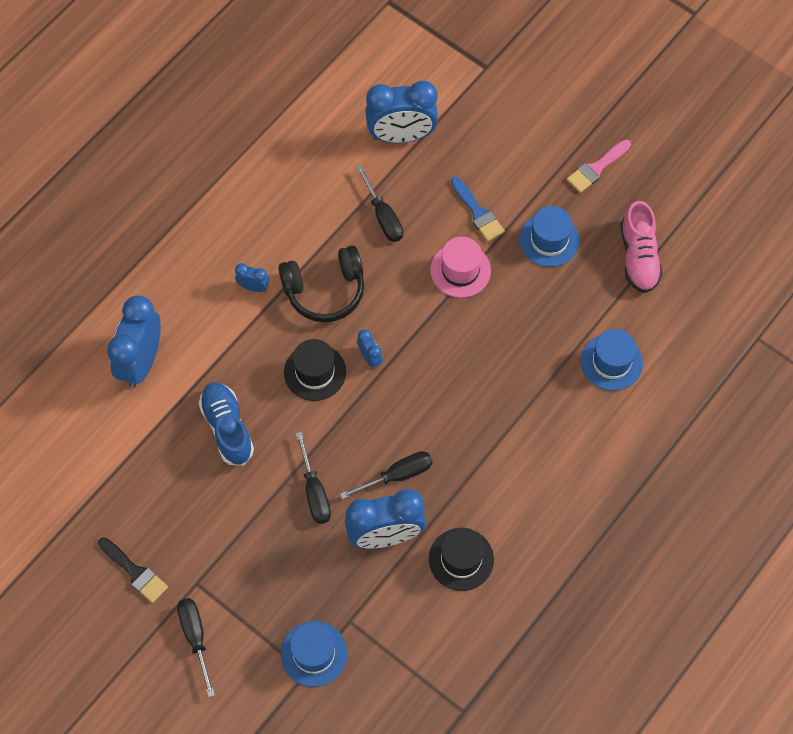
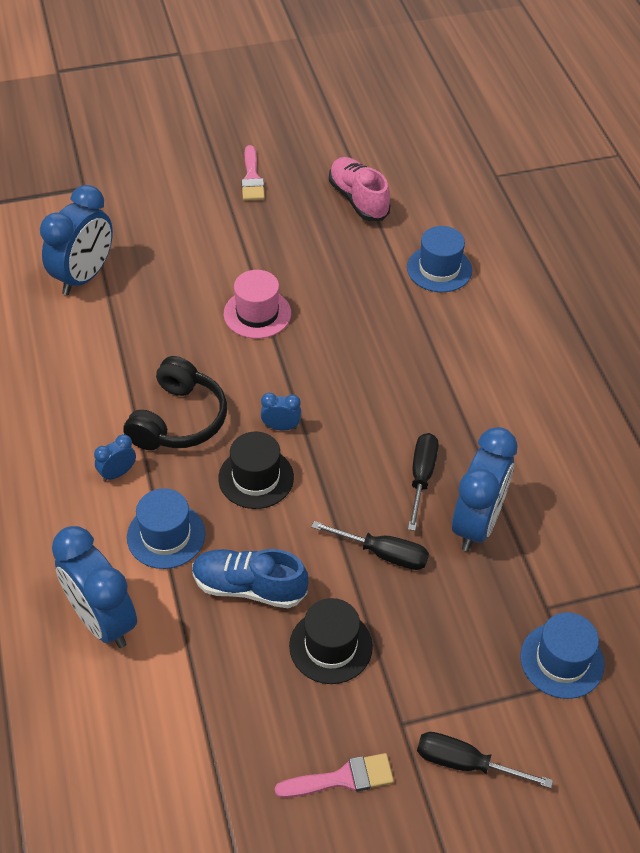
camera: 55 degrees left, 15 degrees down
(135, 572) = (342, 778): black brush -> pink brush
(383, 216) = (149, 334): black screwdriver -> none
(461, 559) = (547, 479): black hat -> black hat (330, 646)
(478, 213) = (214, 270): blue brush -> none
(549, 240) = (287, 242): blue hat -> blue hat (166, 535)
(638, 257) = (358, 199): pink shoe -> pink shoe turned 150 degrees counterclockwise

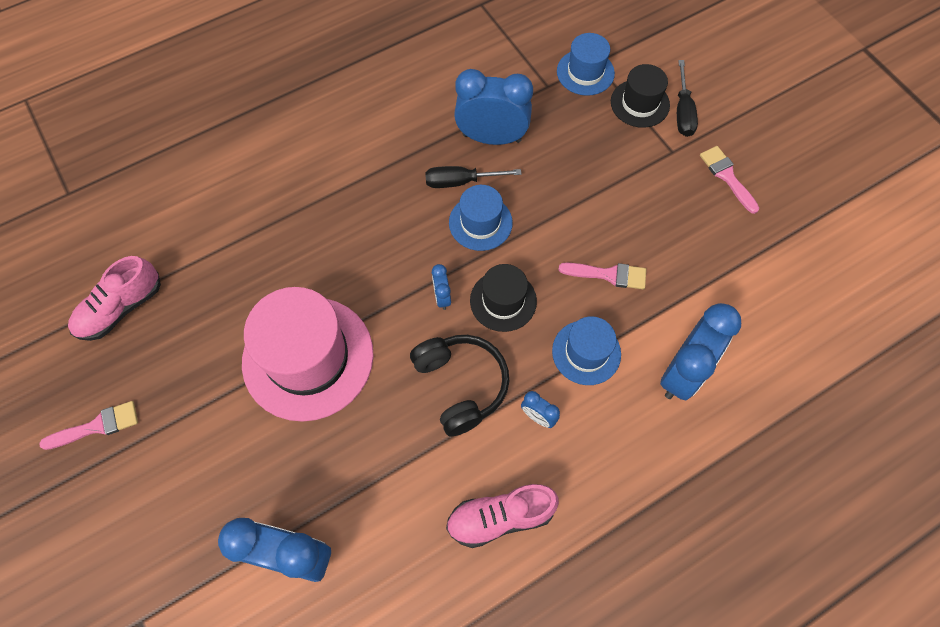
camera: 105 degrees left, 15 degrees up
(39, 418) = (500, 517): none -> pink shoe
(178, 420) = (461, 385): black headphones -> black headphones turned 60 degrees clockwise
(249, 587) = (608, 275): blue shoe -> pink brush
(257, 313) = (308, 357): pink hat -> pink hat, size x1.89
(330, 646) = (634, 207): black hat -> black hat (640, 103)
(383, 554) = (542, 191): black screwdriver -> none
(439, 269) = (213, 216): blue hat -> blue hat (480, 222)

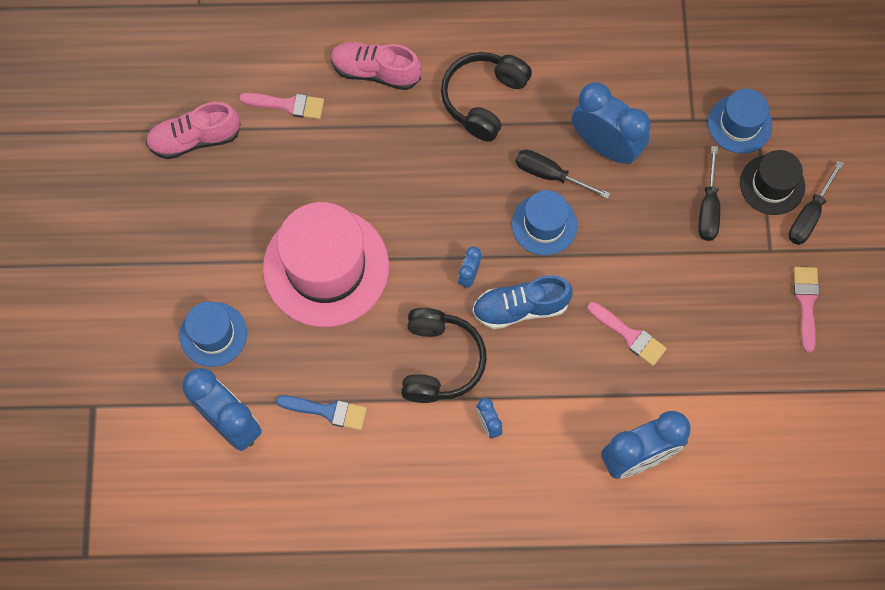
camera: 30 degrees right, 5 degrees up
(97, 426) = (131, 233): pink brush -> pink brush (288, 105)
(369, 150) = (483, 99): none -> black headphones
(383, 489) = (327, 411): none -> blue brush
(500, 517) = (408, 486): pink shoe -> pink shoe (375, 72)
(503, 301) = (520, 308): black hat -> blue shoe
(586, 352) = (564, 393): blue hat -> blue hat (213, 334)
(604, 144) = (708, 208): none -> black screwdriver

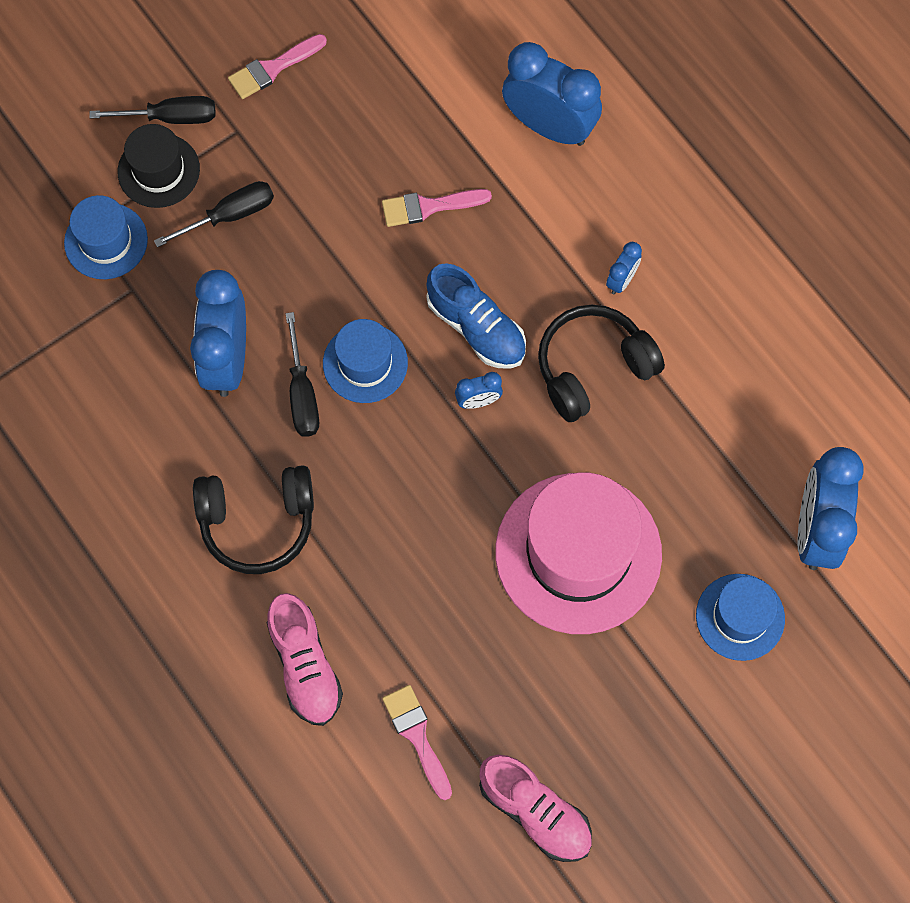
camera: 125 degrees left, 0 degrees up
(327, 411) = (729, 441): blue brush -> none
(629, 335) = (428, 207): pink brush -> pink brush turned 105 degrees counterclockwise

